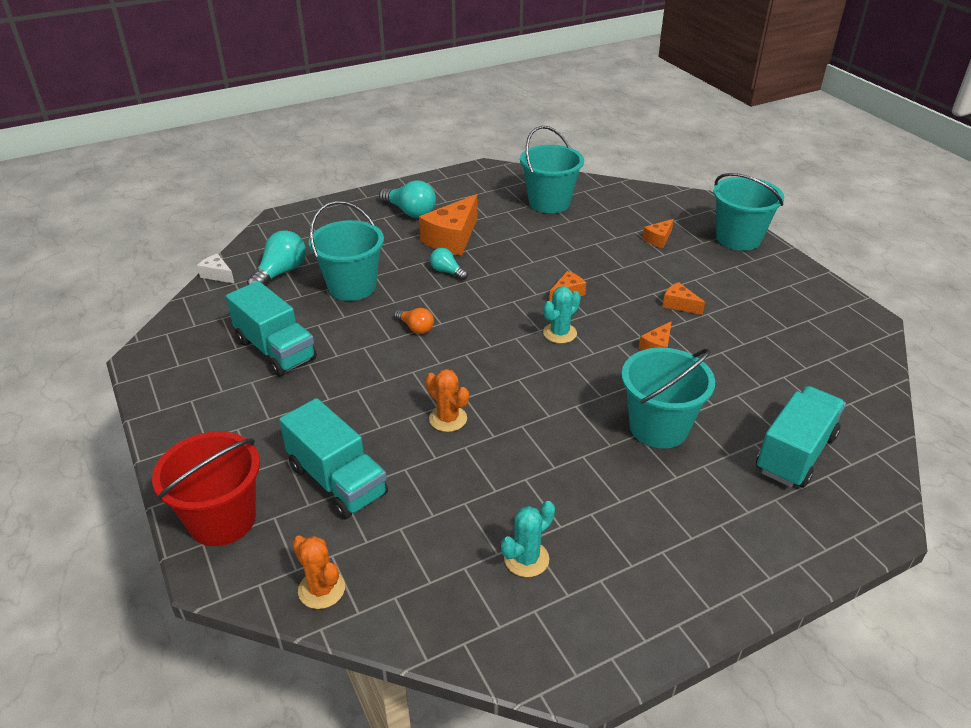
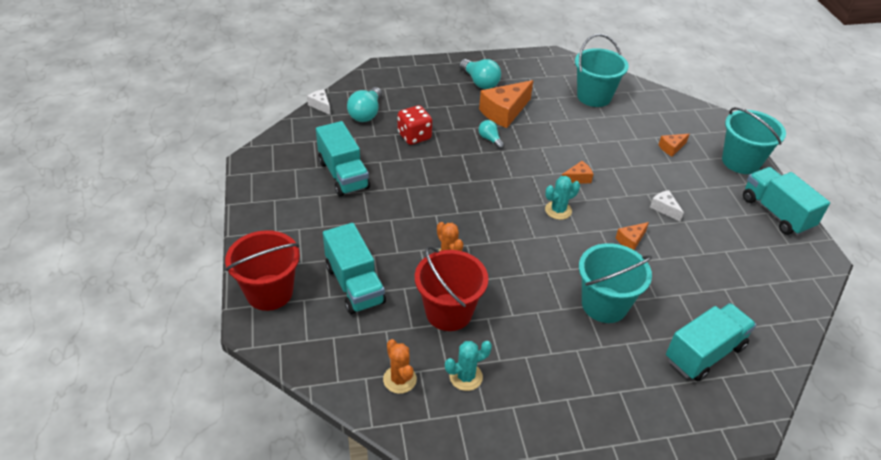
camera: 15 degrees right, 5 degrees up
(281, 273) = (366, 113): turquoise light bulb -> turquoise light bulb turned 150 degrees clockwise
(321, 589) = (319, 359): orange cactus -> orange cactus (399, 379)
(352, 287) = (414, 136): turquoise bucket -> red dice
(416, 328) = (450, 181): orange light bulb -> none
(473, 484) = (448, 312): none -> red bucket
(679, 305) = (664, 208): orange cheese -> white cheese
(799, 283) = (776, 213): none -> turquoise truck

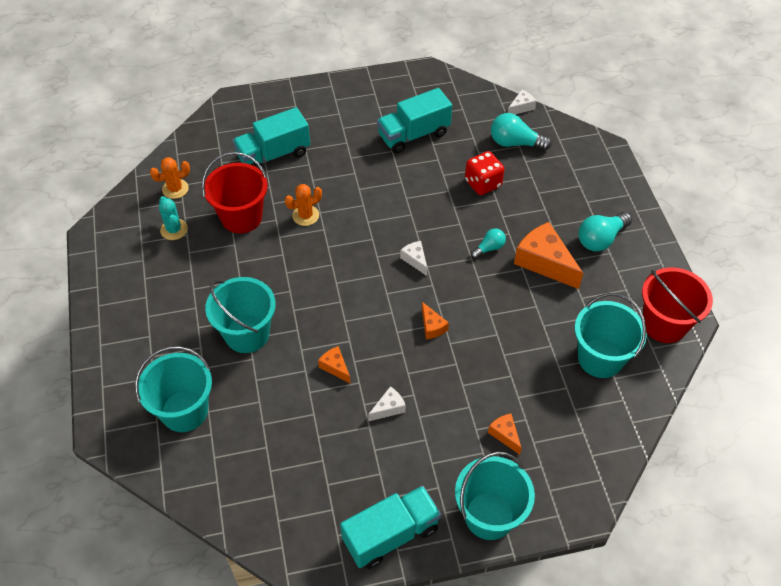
camera: 90 degrees right, 10 degrees up
(269, 292) = (265, 105): red bucket -> red bucket (664, 324)
(505, 184) = (415, 260): none -> white cheese
(558, 210) = (377, 305): turquoise cactus -> none
(704, 353) = (184, 411): turquoise truck -> turquoise bucket

